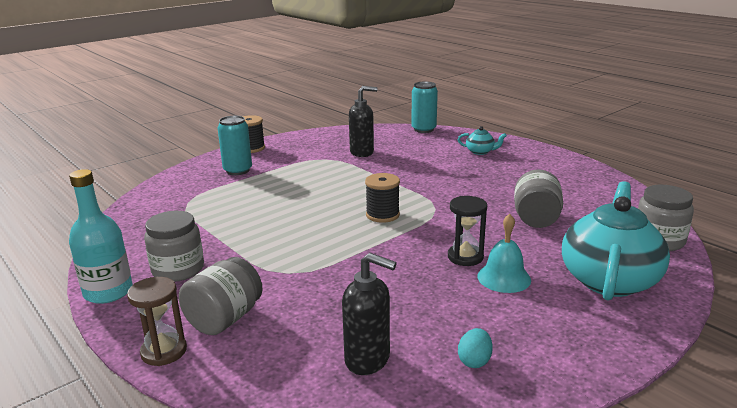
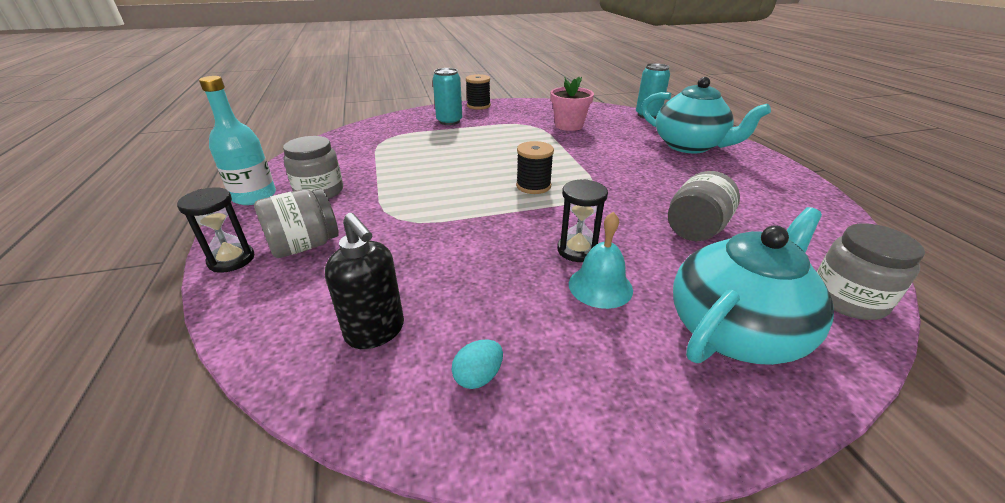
camera: 25 degrees right, 10 degrees up
(164, 351) = (231, 260): brown hourglass -> black hourglass
(362, 152) = (569, 125): black soap dispenser -> pink flower pot
(480, 152) = (689, 146): turquoise teapot -> turquoise teapot, size x2.29

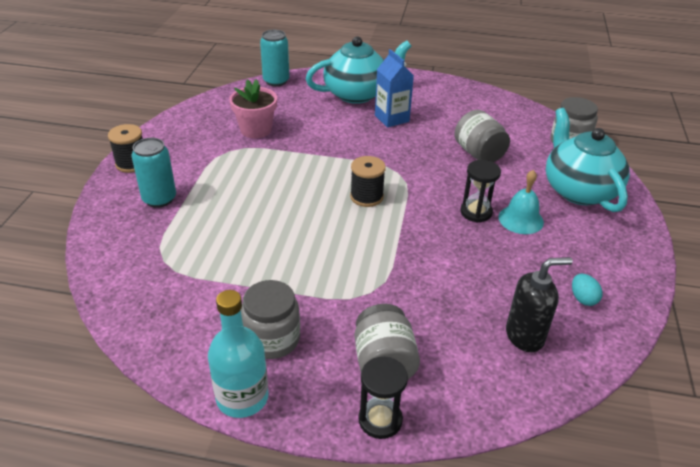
camera: 65 degrees left, 5 degrees up
(677, 169) = (391, 118): none -> blue carton

